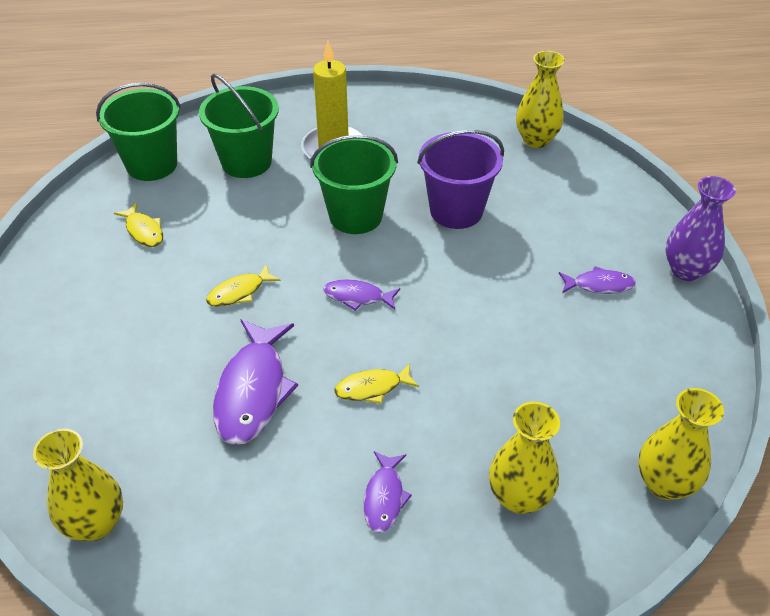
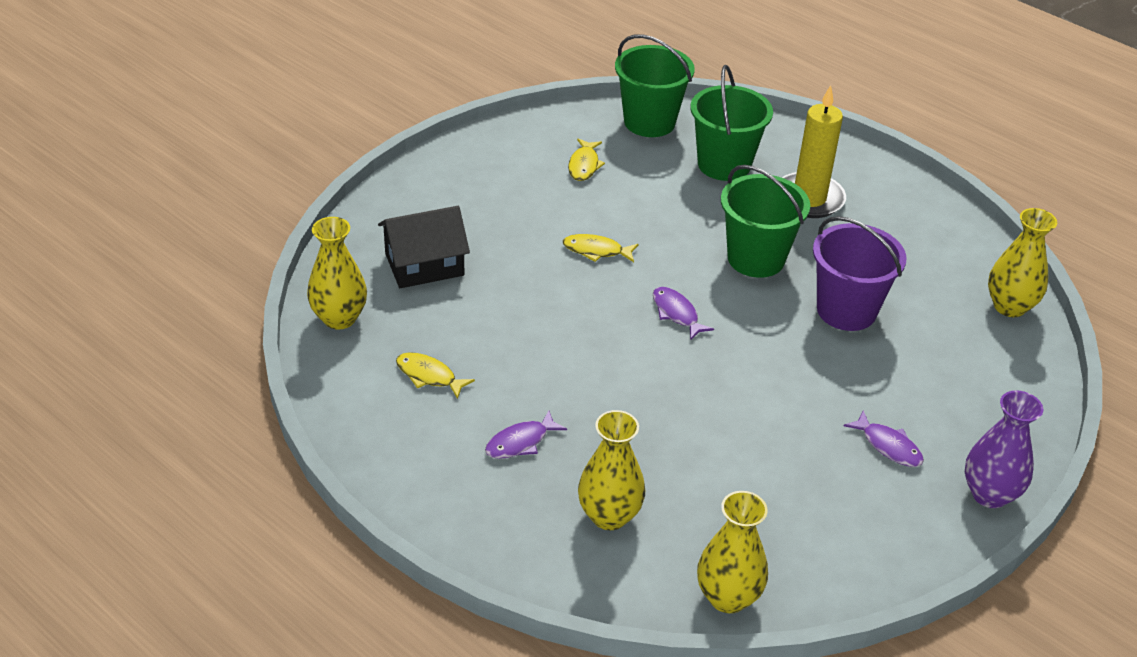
camera: 45 degrees right, 5 degrees down
(113, 411) = (424, 264): none -> black house
(253, 390) = (523, 317): purple fish -> none
(372, 388) = (604, 376): yellow fish -> yellow fish (429, 376)

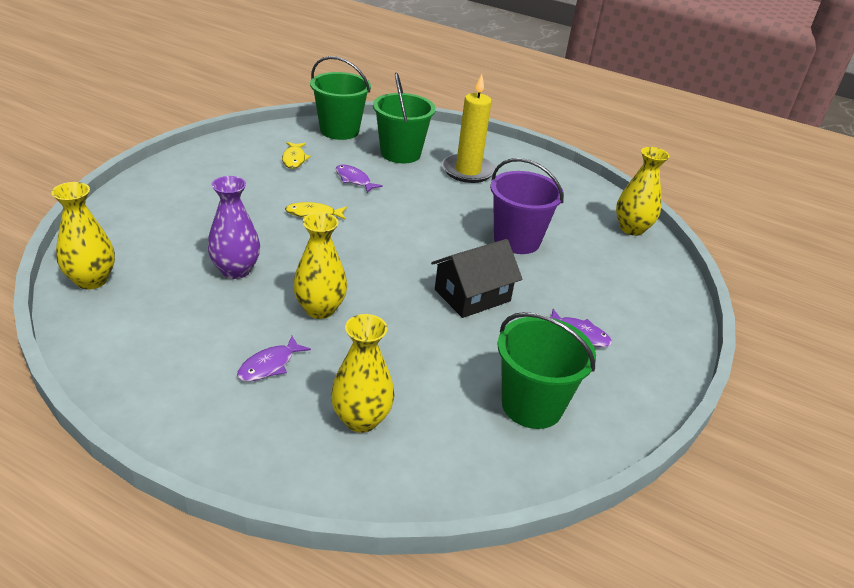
camera: 15 degrees left, 5 degrees down
(424, 264) = (168, 234): black house -> black house (472, 295)
(429, 376) = (178, 319): yellow fish -> none
(676, 313) = (387, 253): purple fish -> purple fish (354, 180)
(728, 597) = (484, 478): yellow vase -> yellow vase (320, 309)
(756, 258) = (439, 211): green bucket -> green bucket (532, 405)
(989, 494) = (669, 361): purple vase -> purple vase (236, 270)

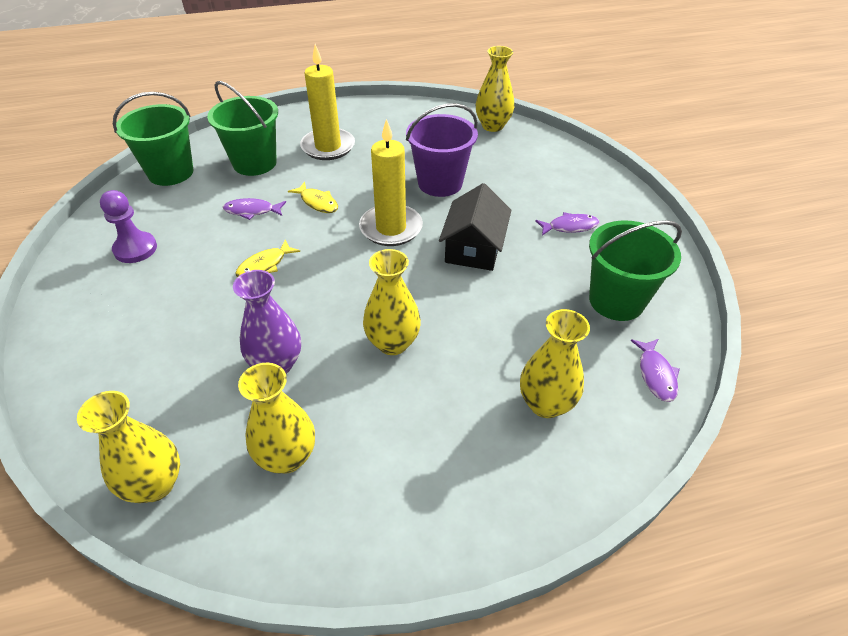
camera: 40 degrees left, 10 degrees up
(167, 319) = (287, 457): none -> yellow vase
(256, 160) = (135, 249): none -> purple pawn
(269, 365) = (427, 421): purple fish -> purple fish (656, 374)
(294, 159) = (170, 225): yellow fish -> yellow fish (317, 202)
(430, 245) = (391, 228): none -> yellow candle

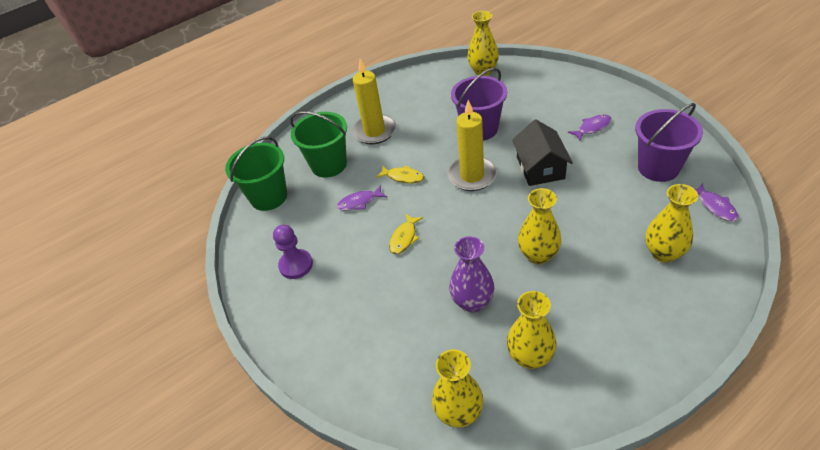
camera: 15 degrees left, 0 degrees up
(616, 300) = (658, 168): green bucket -> purple bucket

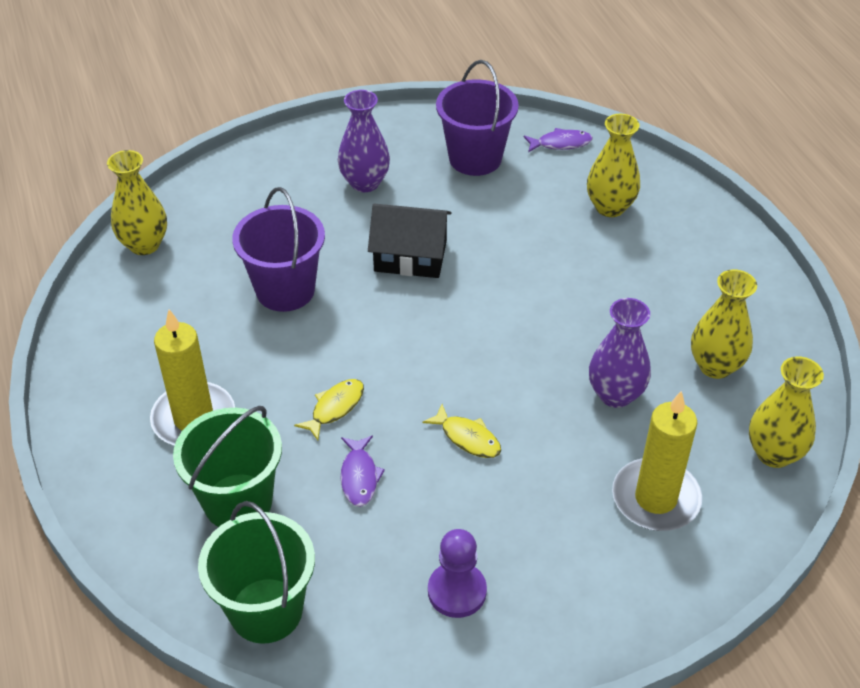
camera: 80 degrees left, 0 degrees up
(472, 176) = (382, 328): yellow candle -> yellow candle (655, 498)
(538, 255) = (565, 309): yellow vase -> none
(592, 128) = (365, 183): purple fish -> purple vase

